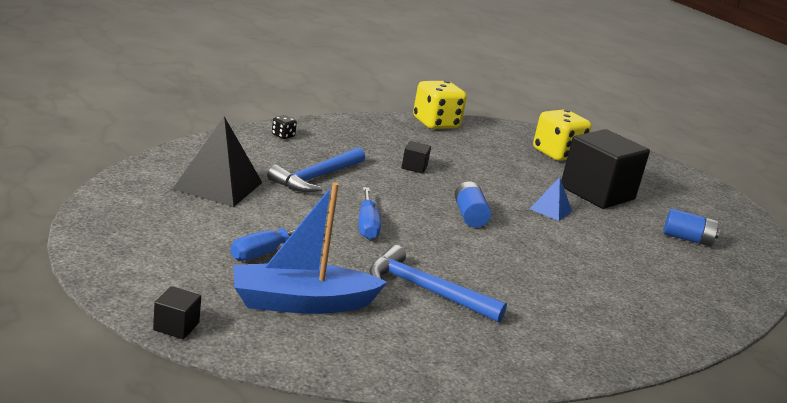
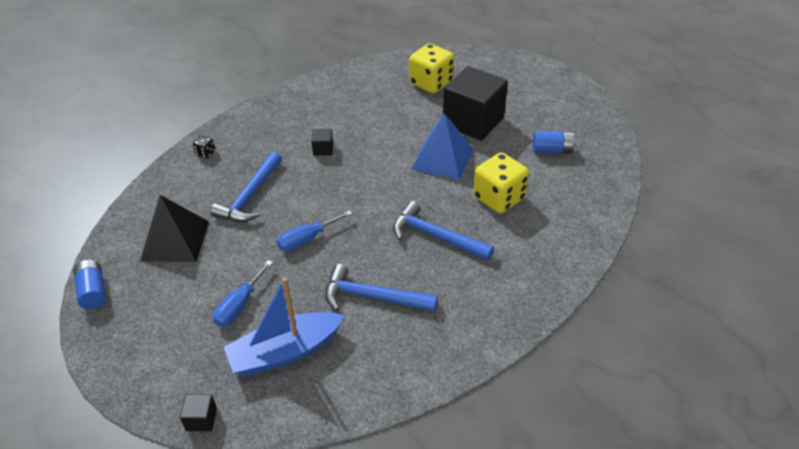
camera: 10 degrees left, 20 degrees up
(367, 225) = (307, 239): blue screwdriver -> blue screwdriver turned 75 degrees clockwise
(436, 123) = (324, 83): yellow dice -> yellow dice (498, 198)
(469, 216) = (382, 193): blue battery -> blue battery (93, 292)
(521, 265) = (436, 236): none -> blue hammer
(551, 210) = (442, 159): blue pyramid -> blue pyramid, size x1.87

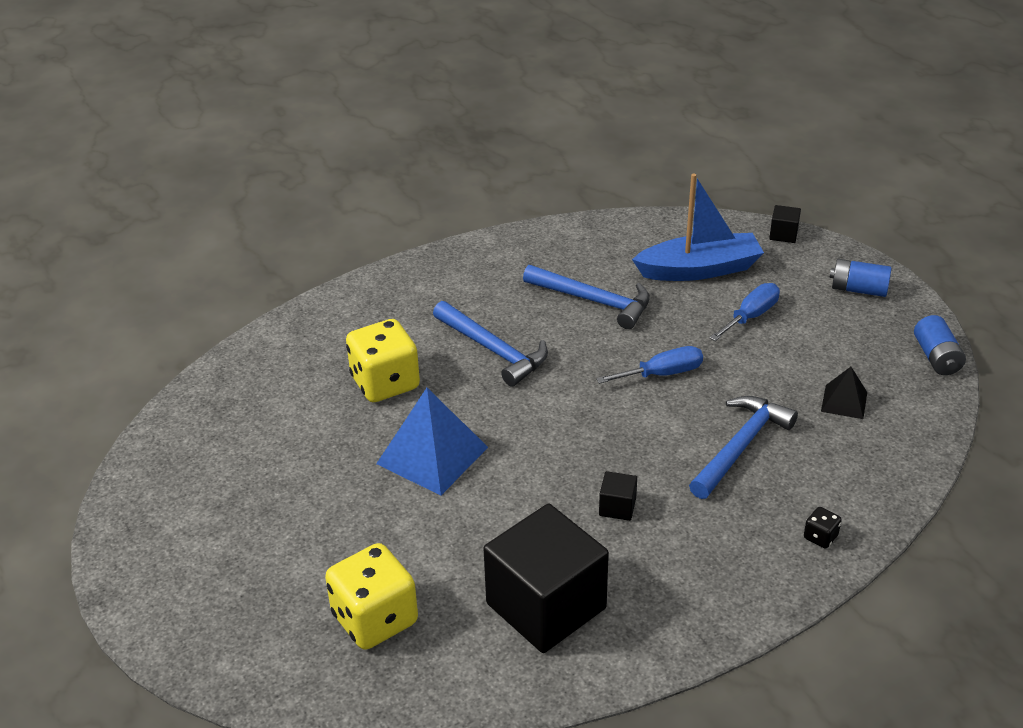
camera: 165 degrees left, 5 degrees down
(175, 240) = (844, 401): black pyramid -> black pyramid, size x0.53
(473, 121) = (346, 514): black cube -> black cube (546, 606)
(552, 150) = (260, 439): blue battery -> blue battery (858, 289)

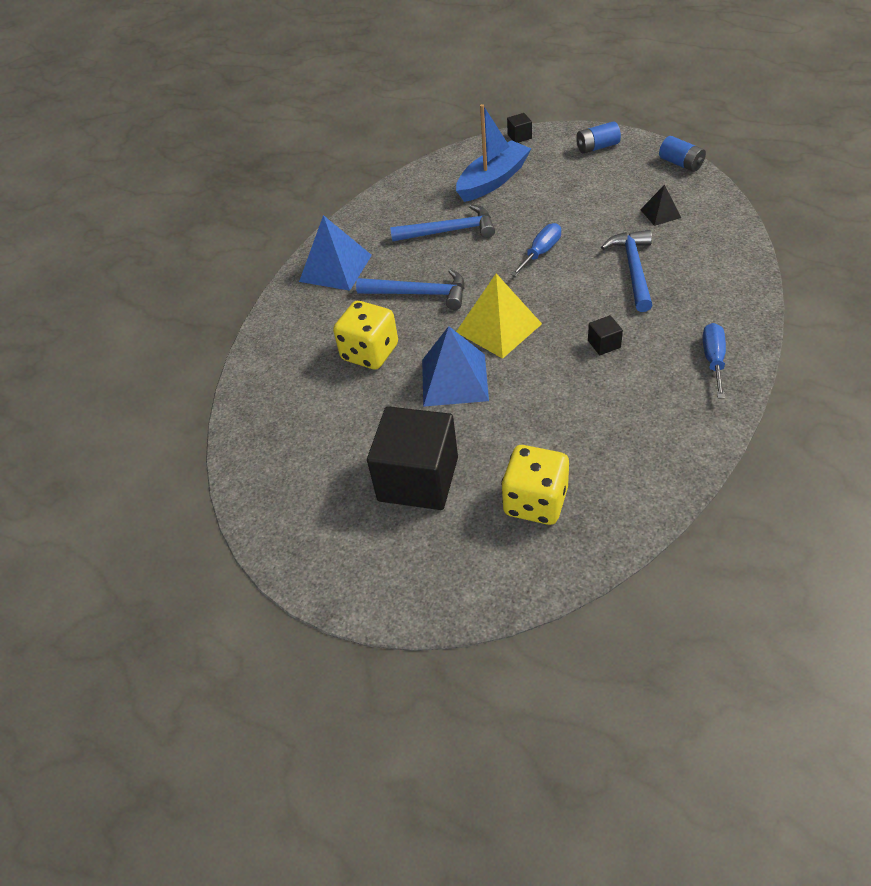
camera: 30 degrees left, 10 degrees up
(444, 281) = (335, 268): none -> blue pyramid
(531, 428) = (498, 328): none -> yellow pyramid
(546, 606) = (629, 427): black cube -> black cube (418, 479)
(751, 316) = (554, 192): blue screwdriver -> blue screwdriver (713, 360)
(820, 537) = (733, 295): black dice -> none

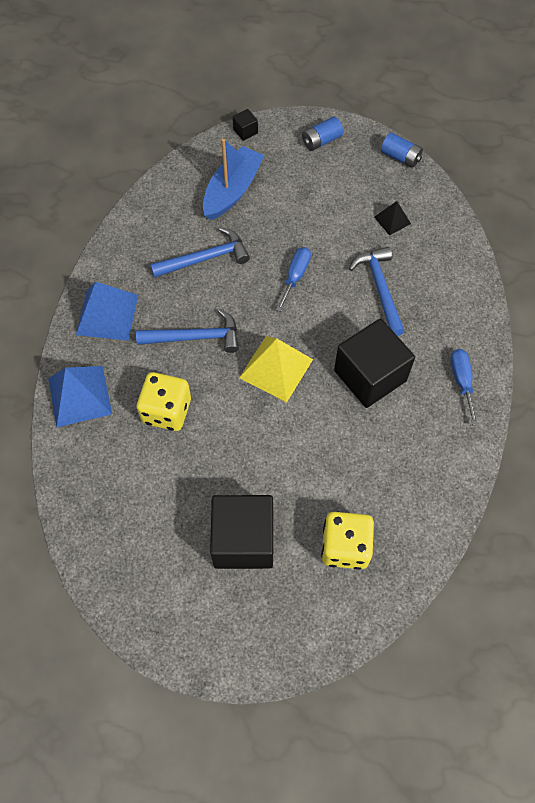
camera: 20 degrees left, 15 degrees up
(454, 379) = (250, 431): blue pyramid -> blue pyramid (79, 396)
(604, 344) = (370, 375): black cube -> black cube, size x2.50

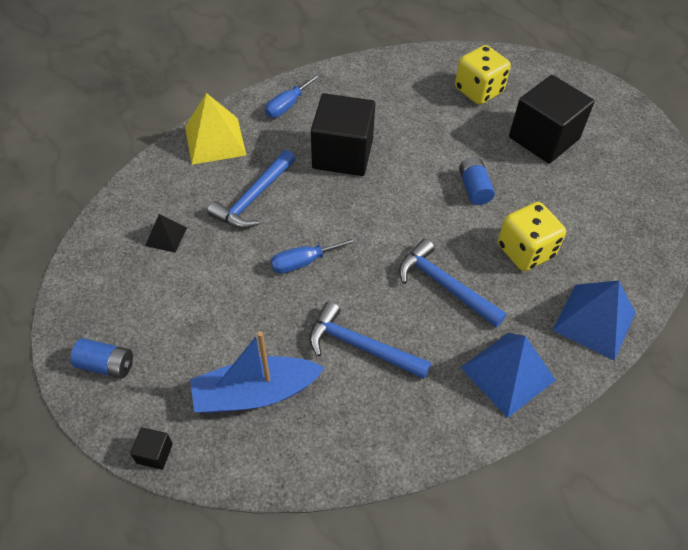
camera: 135 degrees left, 10 degrees down
(276, 368) = (405, 211): yellow pyramid -> yellow pyramid (215, 140)
(400, 157) = (73, 281): blue battery -> blue battery (474, 188)

